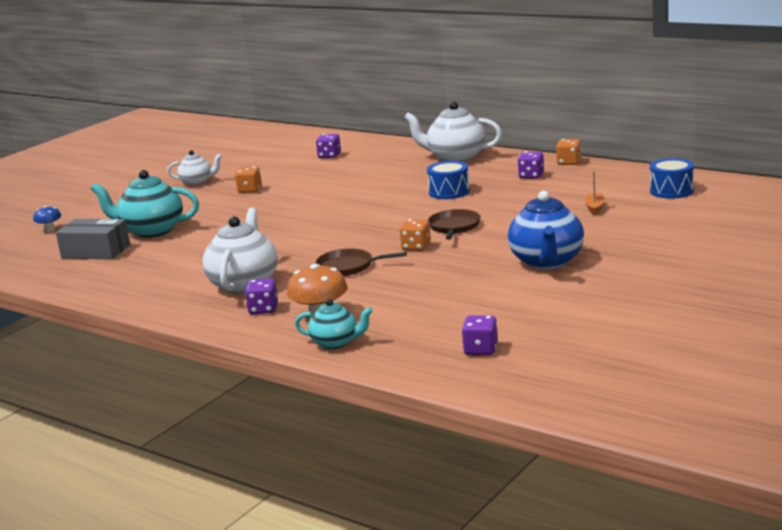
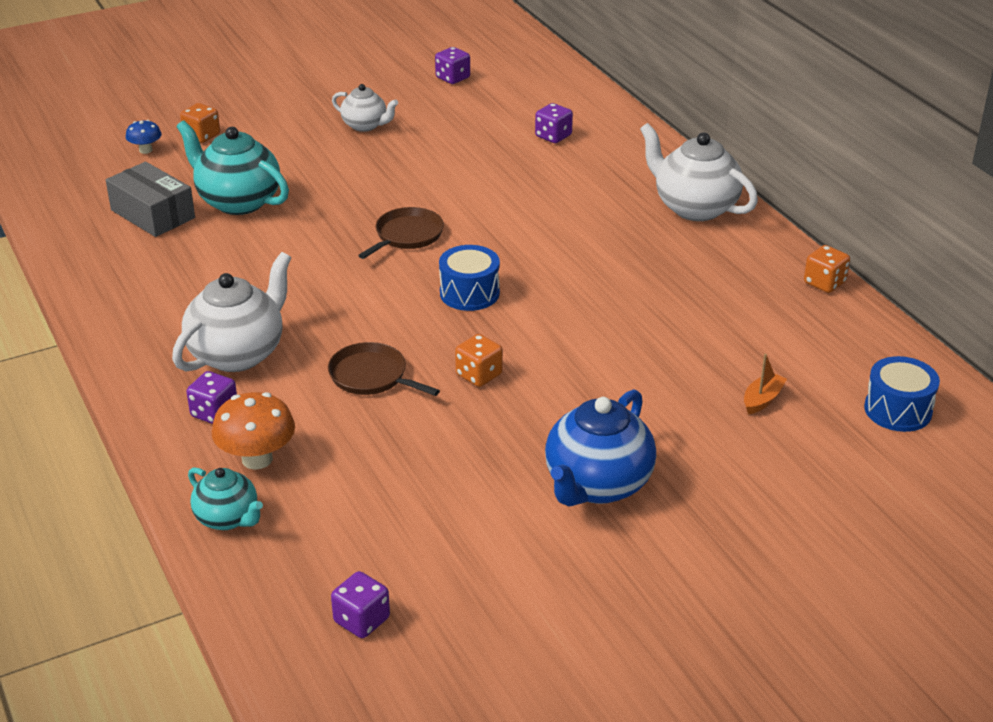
camera: 25 degrees right, 15 degrees up
(249, 190) = (405, 167): orange dice -> orange dice (202, 136)
(449, 192) = (620, 278): blue drum -> blue drum (469, 293)
(454, 227) = (558, 355): brown pan -> brown pan (407, 235)
(531, 176) = (750, 290): purple dice -> purple dice (452, 78)

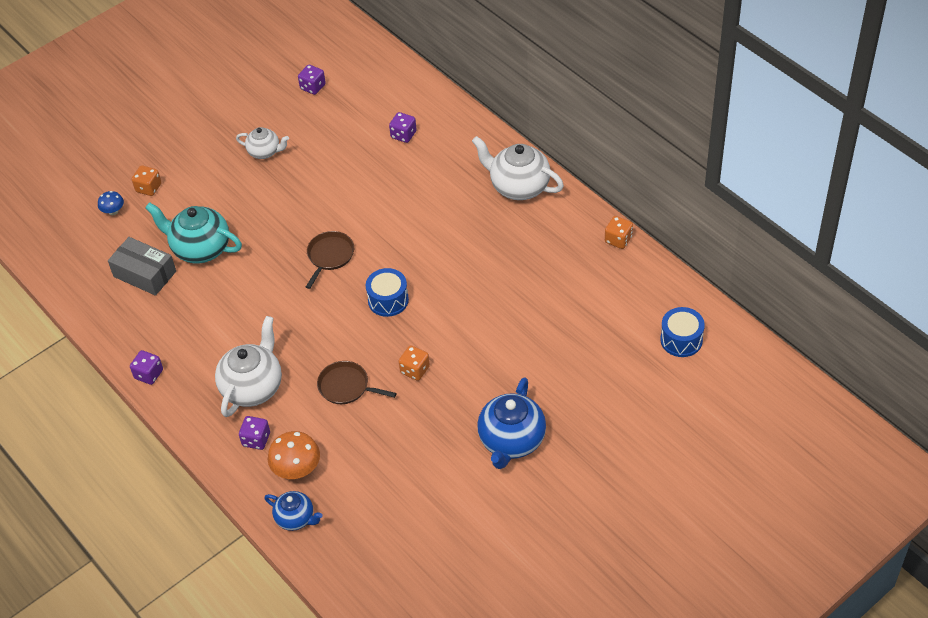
camera: 10 degrees left, 15 degrees up
(228, 518) = (296, 518): turquoise teapot -> blue teapot
(361, 620) = (401, 571): purple dice -> purple dice (149, 374)
(762, 400) = (597, 350): orange boat -> none

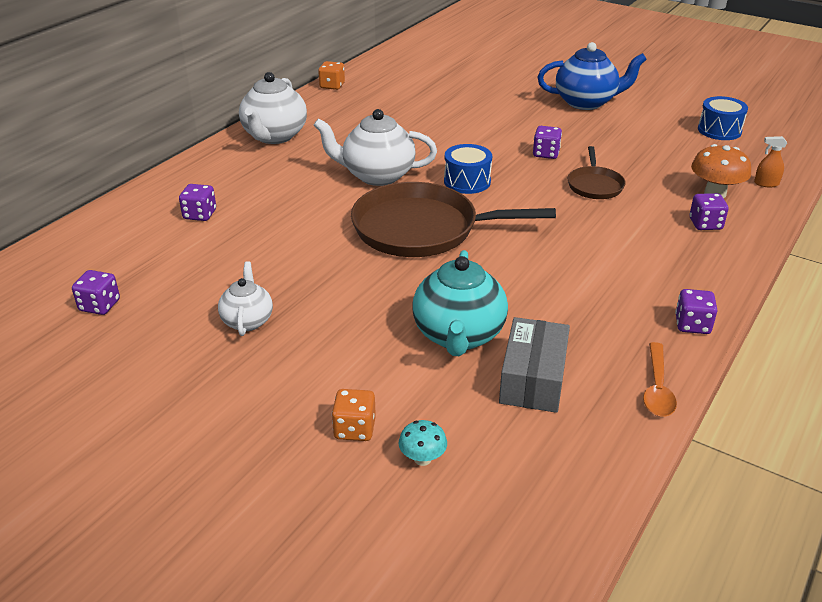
camera: 110 degrees left, 15 degrees down
(106, 331) = (657, 388): none -> orange spoon
(113, 211) = (422, 458): blue mushroom -> turquoise mushroom
(253, 387) = (643, 241): white teapot -> white teapot (377, 175)
(296, 518) = (766, 183): blue teapot -> orange spray bottle
(329, 256) = (422, 229): brown pan -> brown pan, size x2.01
(415, 370) = (546, 154): orange dice -> purple dice
(681, 340) = (433, 55): blue drum -> blue drum (719, 130)

